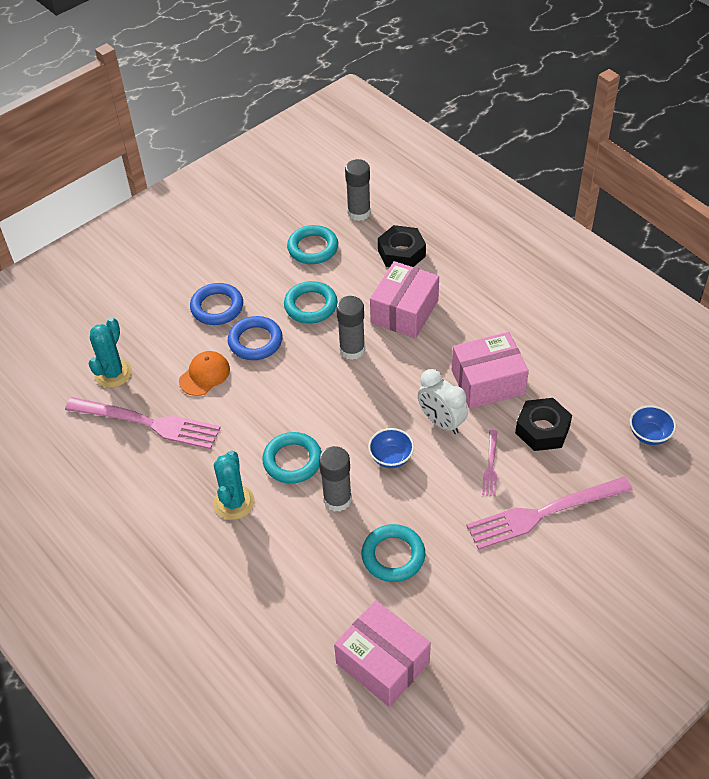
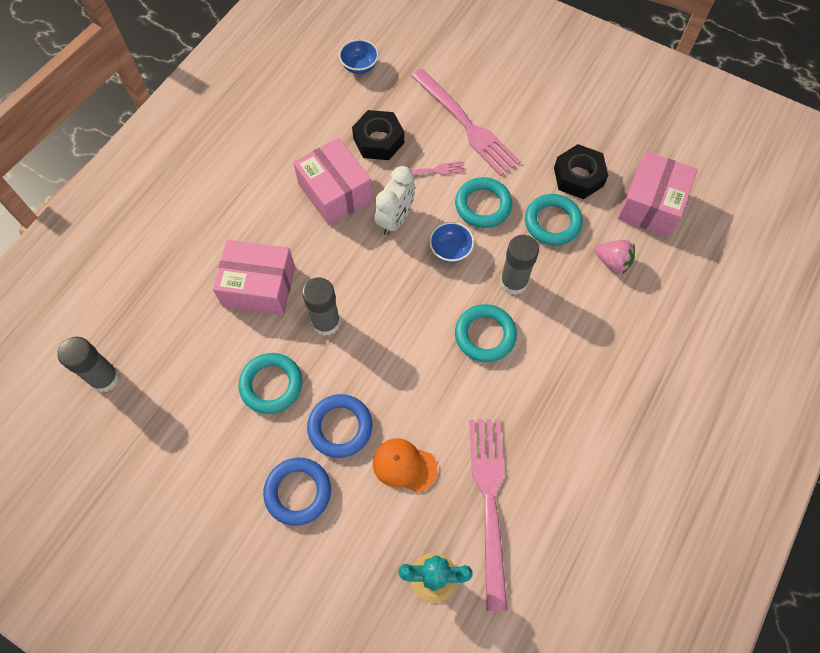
camera: 110 degrees left, 15 degrees up
(234, 502) = (552, 372): turquoise cactus -> none
(313, 248) = (176, 412): turquoise ring -> turquoise ring (483, 205)
(326, 596) = (612, 262): none -> pink strawberry
(401, 253) = (169, 312): black nut -> black nut (578, 177)

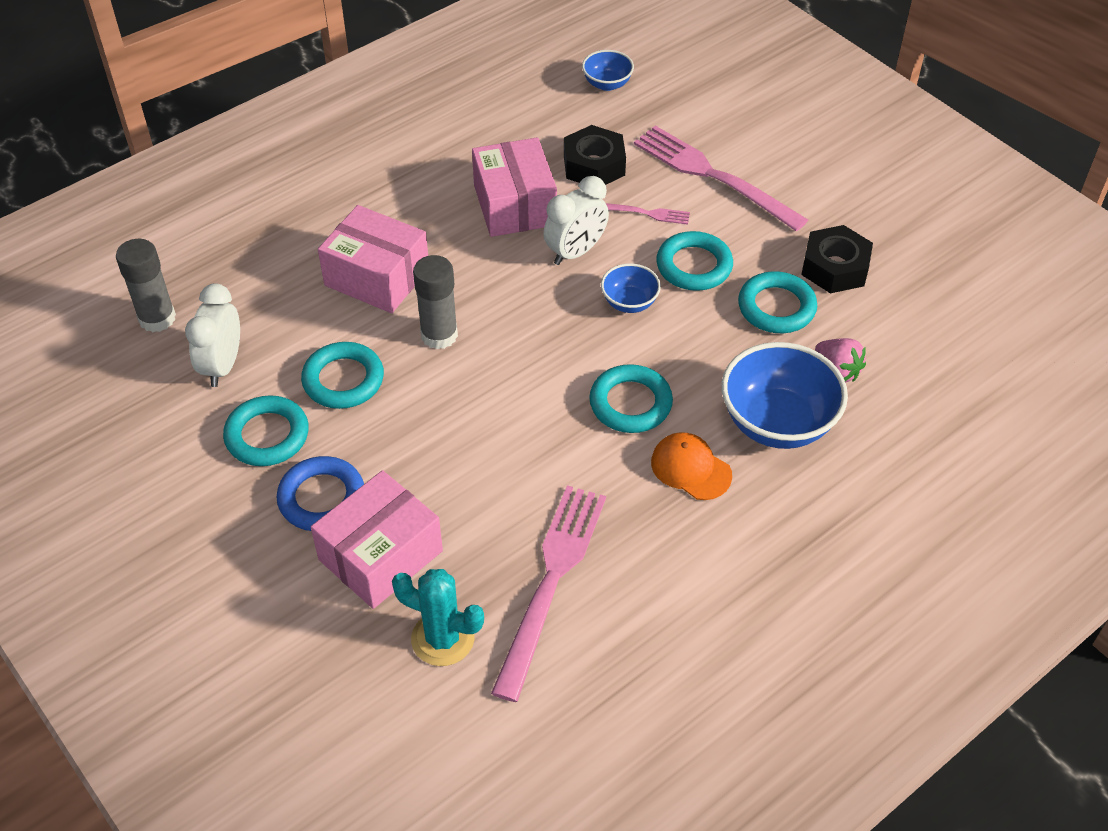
camera: 20 degrees right, 15 degrees down
(174, 403) = (223, 366): none -> white clock
(234, 452) = (267, 435): none -> turquoise ring
(340, 427) = (404, 447): blue ring -> none
(404, 465) = (463, 510): orange cap -> orange cap (690, 468)
(466, 125) = (713, 176): pink fork -> pink fork turned 150 degrees clockwise
(513, 282) = (694, 357): grey glue stick -> none
(590, 317) = (777, 423): none -> blue bowl
(651, 205) = (919, 323): pink box -> pink box (381, 555)

